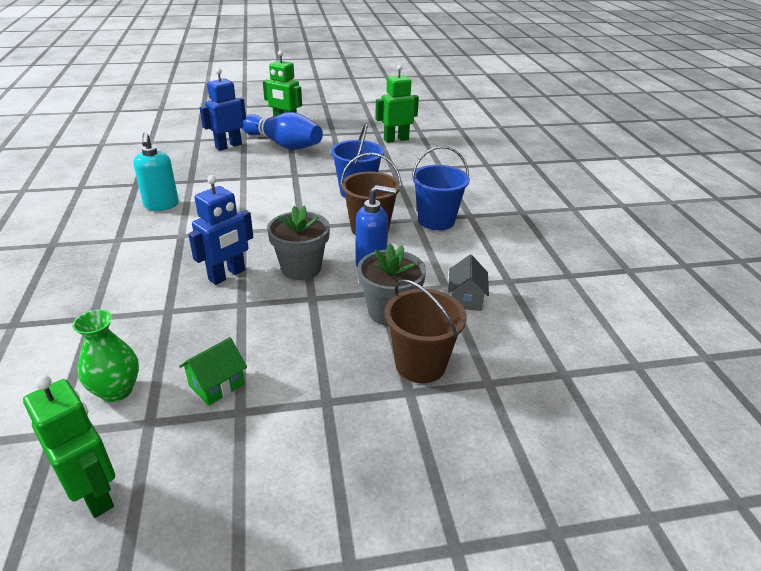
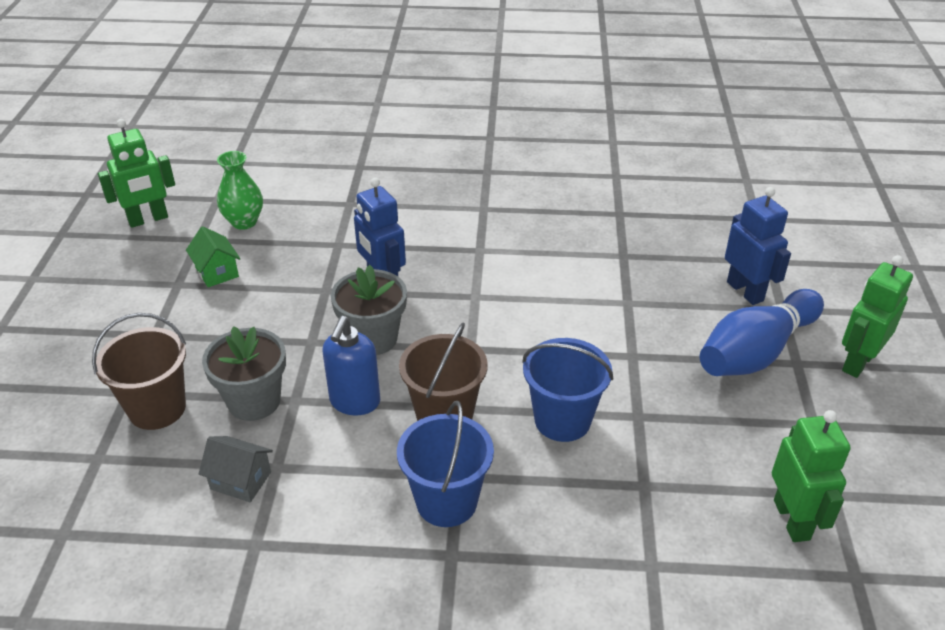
camera: 105 degrees right, 5 degrees up
(161, 205) = (556, 234): turquoise soap dispenser -> none

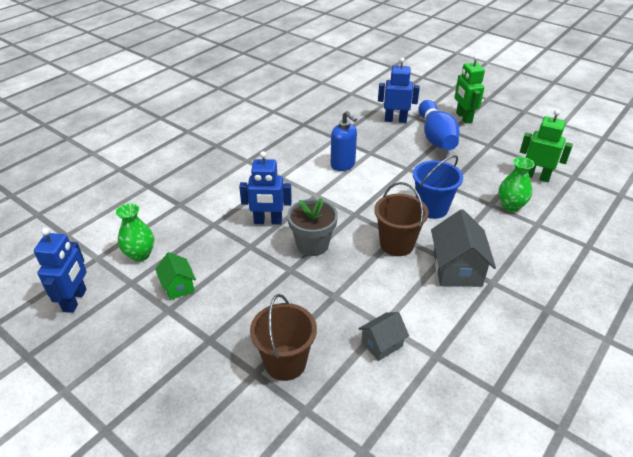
camera: 55 degrees left, 0 degrees up
(148, 219) = (75, 300): green robot -> blue robot
(217, 272) = (178, 286): green house -> green house turned 60 degrees clockwise
(254, 401) = (319, 314): grey flower pot -> none
(355, 402) = (357, 272): blue soap dispenser -> blue soap dispenser (343, 165)
(446, 501) = (457, 269): blue bucket -> grey house
(666, 513) = (510, 206): none -> green vase

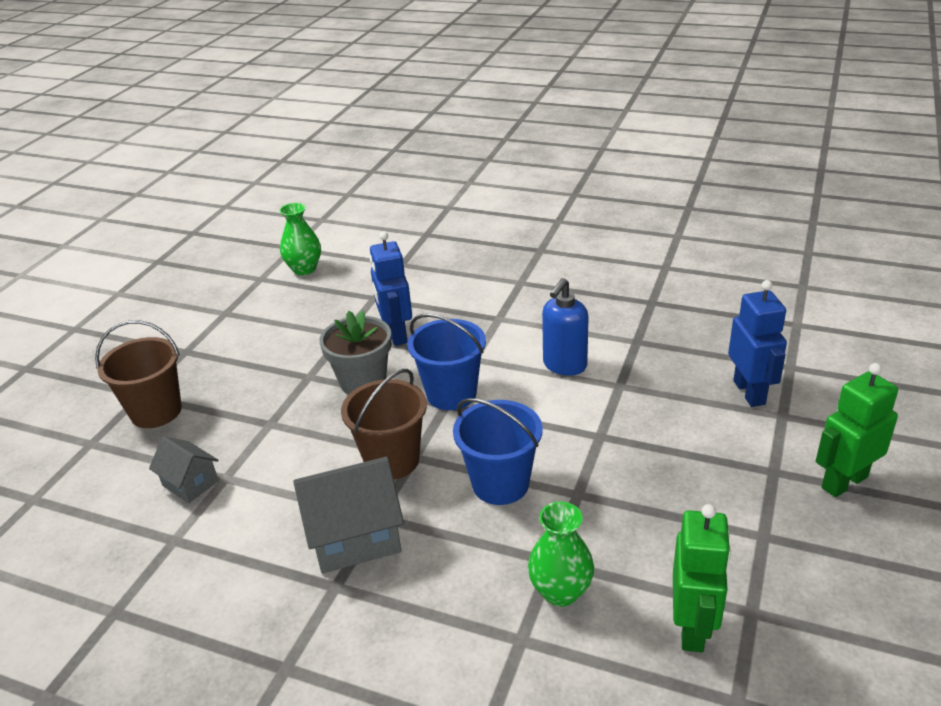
camera: 75 degrees right, 5 degrees down
(75, 300) = (229, 258): blue robot -> none
(178, 286) = (261, 307): green house -> none
(346, 210) = (451, 394): none -> blue bucket
(436, 137) = (732, 453): blue bowling pin -> none

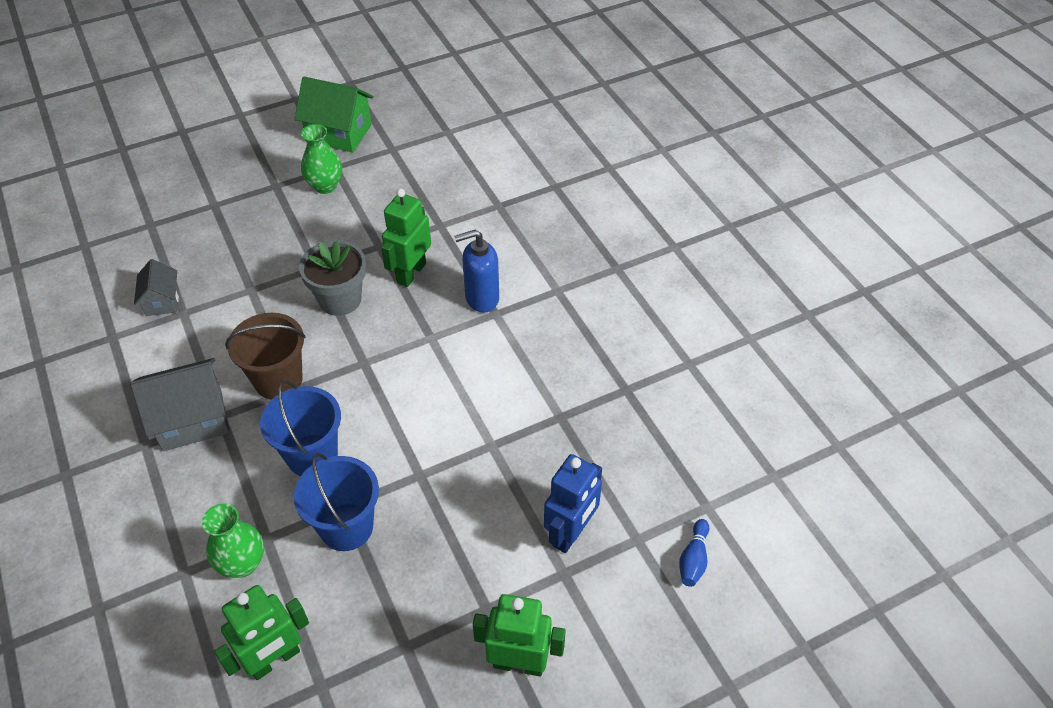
camera: 40 degrees right, 15 degrees up
(156, 411) = (206, 226): brown bucket -> none
(196, 293) = (339, 133): none -> green house
(304, 269) = (429, 161): green vase -> green vase (325, 186)
(355, 537) = (192, 420): grey house -> grey house turned 45 degrees counterclockwise
(396, 334) = (411, 273): blue robot -> green robot
(451, 394) = (377, 356): blue bucket -> blue bucket (346, 527)
(564, 365) = (479, 395): blue soap dispenser -> blue soap dispenser (481, 298)
(835, 353) = (693, 559): none -> blue bowling pin

